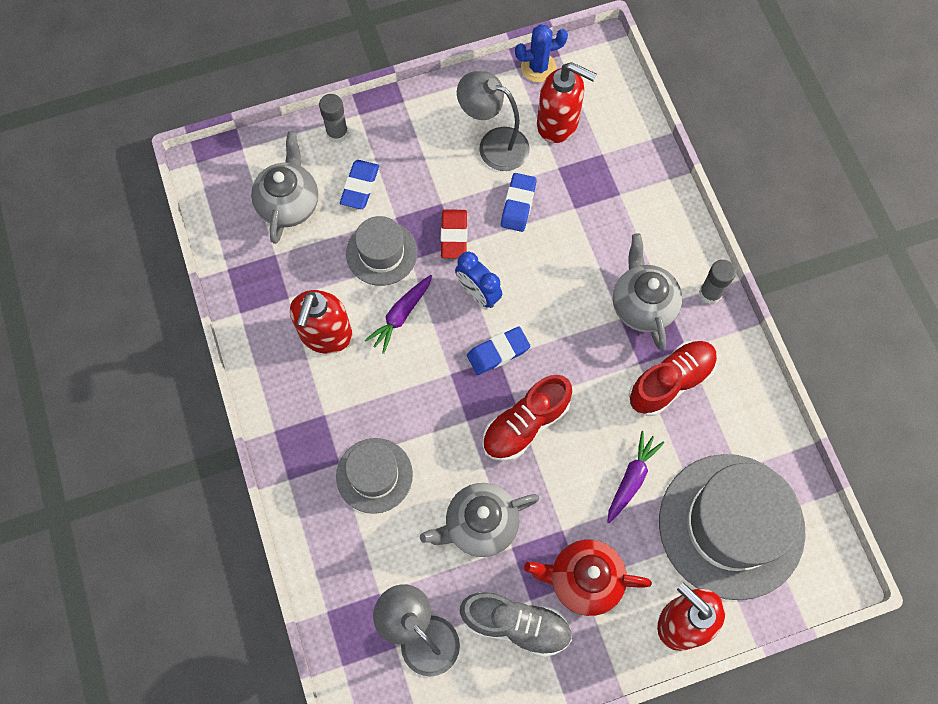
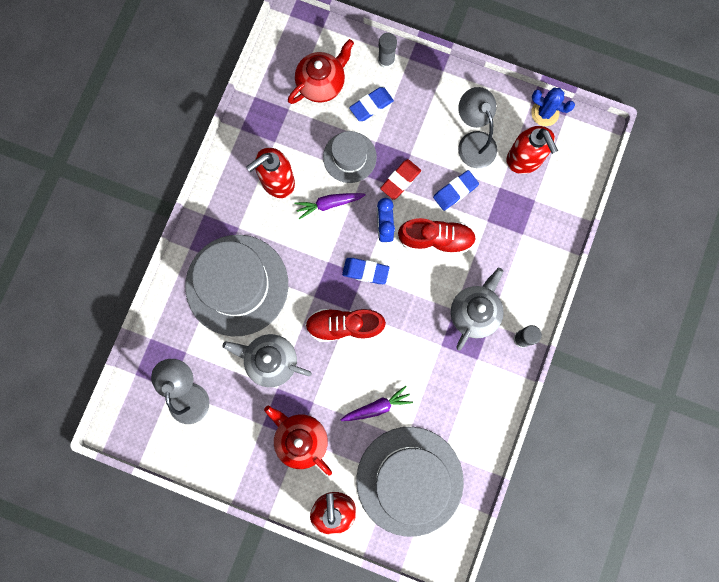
camera: 40 degrees right, 10 degrees up
(289, 203) = (321, 83): grey teapot -> red teapot
(374, 475) = (237, 285): grey hat -> grey hat, size x1.87
(516, 624) = (243, 431): grey shoe -> none
(670, 382) = (450, 371): red shoe -> red shoe (436, 239)

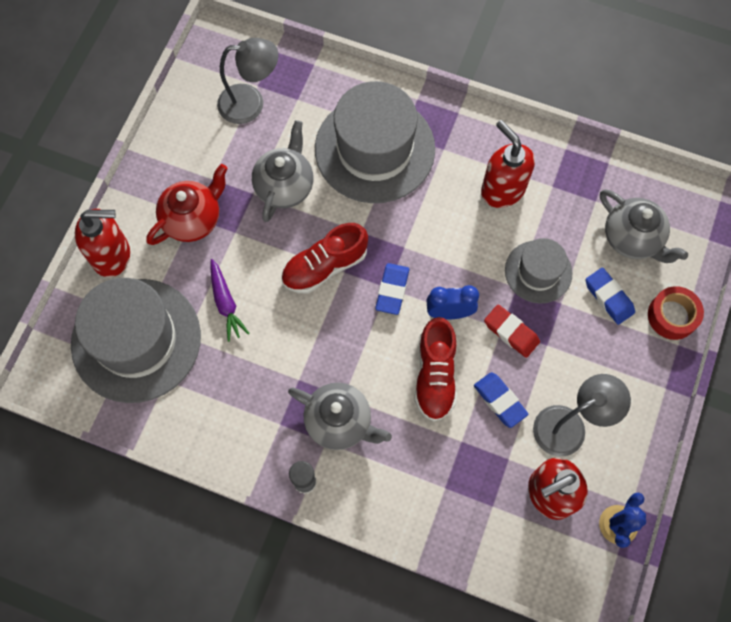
camera: 90 degrees right, 10 degrees down
(321, 83) = (632, 238): red teapot -> grey teapot
(329, 204) = (476, 248): purple carrot -> none
(344, 326) = (325, 266): red shoe -> red shoe turned 120 degrees counterclockwise
(386, 60) = (672, 316): grey glue stick -> red tape

